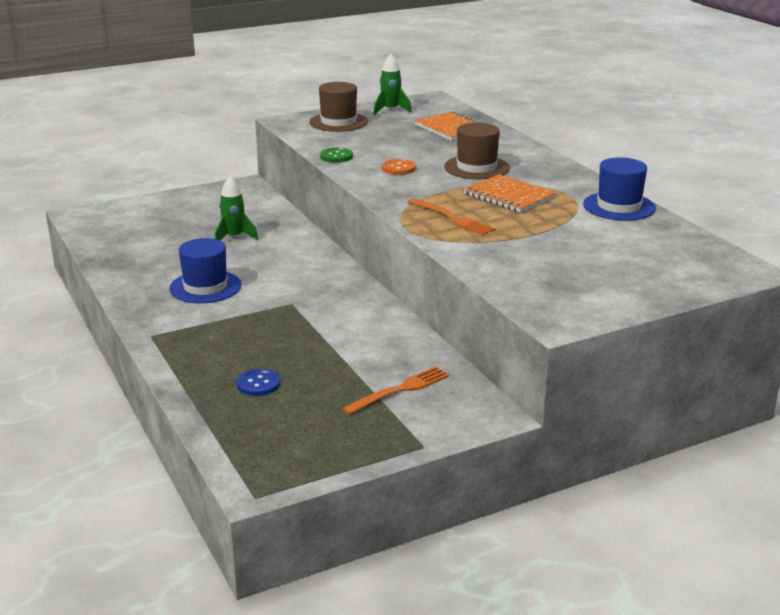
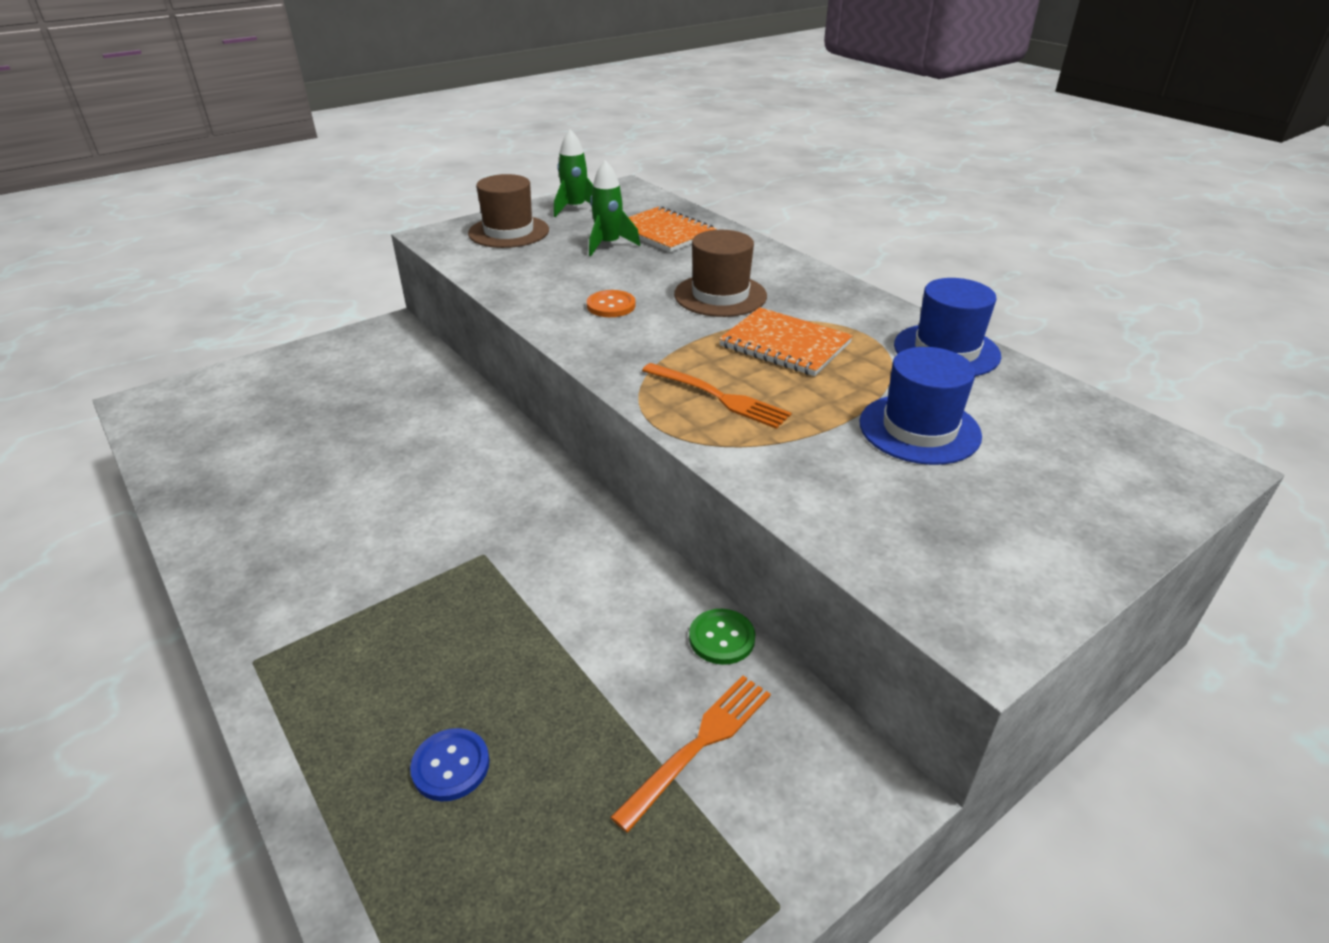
camera: 10 degrees left, 10 degrees up
(205, 287) = (343, 532): blue hat -> blue hat (919, 429)
(234, 237) = (381, 425): green rocket -> green rocket (608, 245)
(336, 156) = (516, 291): green button -> green button (721, 638)

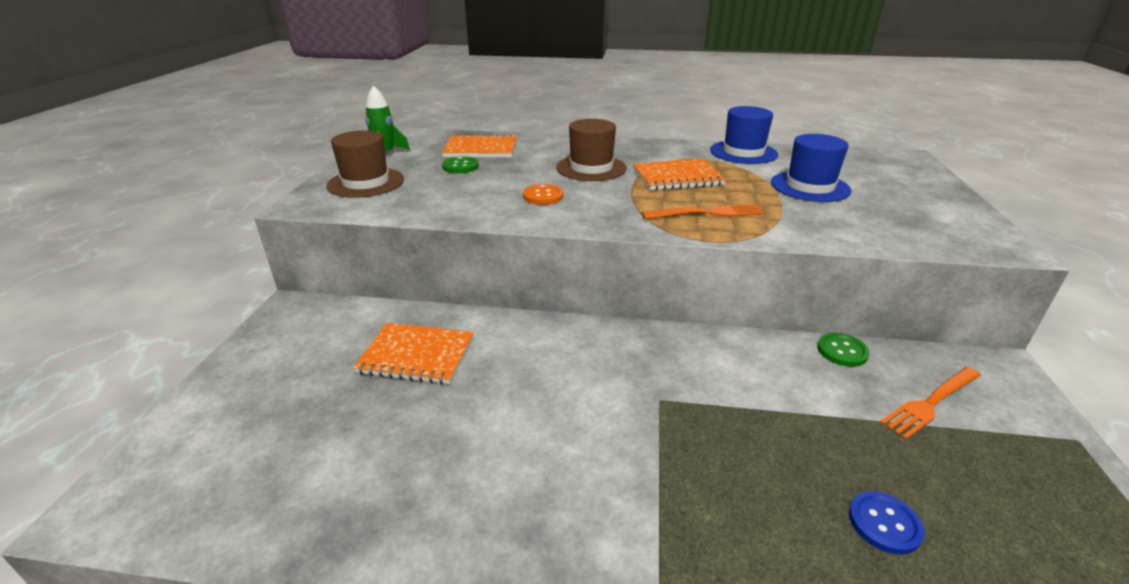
camera: 45 degrees left, 5 degrees down
(399, 409) = (417, 355): none -> orange notebook
(608, 245) = (460, 166): green rocket -> green button
(700, 743) = (930, 403): orange fork -> orange fork turned 120 degrees counterclockwise

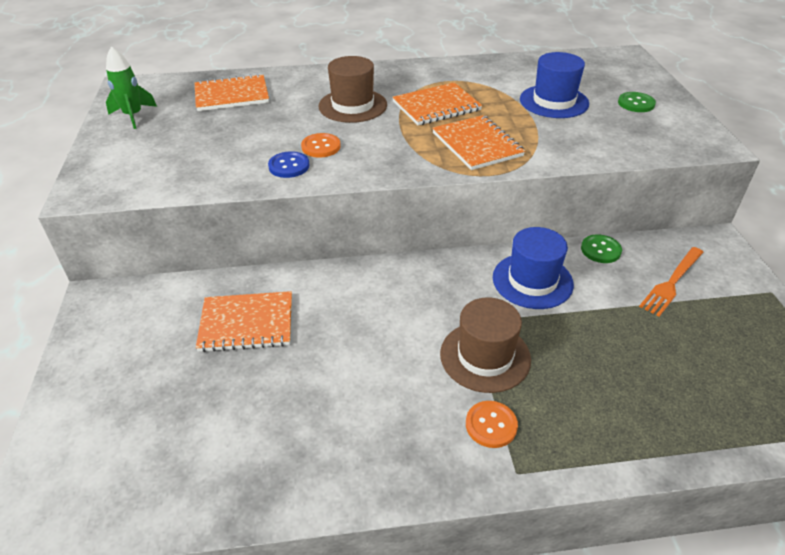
camera: 15 degrees left, 10 degrees up
(366, 183) = (133, 155): brown hat -> brown hat (485, 356)
(460, 166) = (222, 121): green button -> green button (636, 103)
(645, 524) = (491, 425): none -> orange button
(708, 213) = (477, 144): orange fork -> orange notebook
(743, 152) = (486, 67): blue hat -> blue hat (532, 281)
(884, 523) = (655, 384): blue button -> blue button (289, 166)

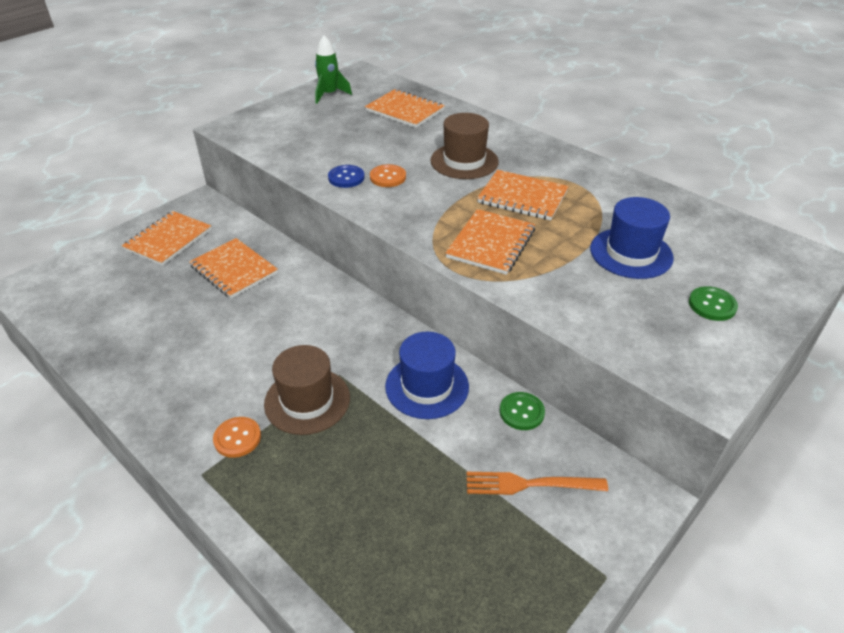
camera: 50 degrees right, 0 degrees up
(126, 351) = (168, 240): none -> orange notebook

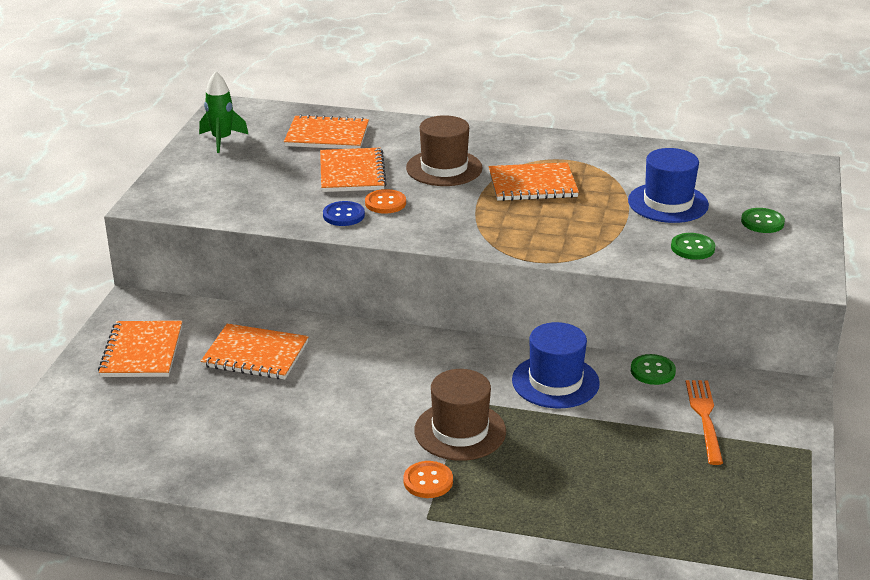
camera: 30 degrees left, 10 degrees down
(491, 243) = (545, 231): orange notebook -> orange notebook (352, 172)
(528, 484) = (704, 417): orange fork -> orange fork turned 120 degrees clockwise
(613, 308) = (692, 248): none -> green button

